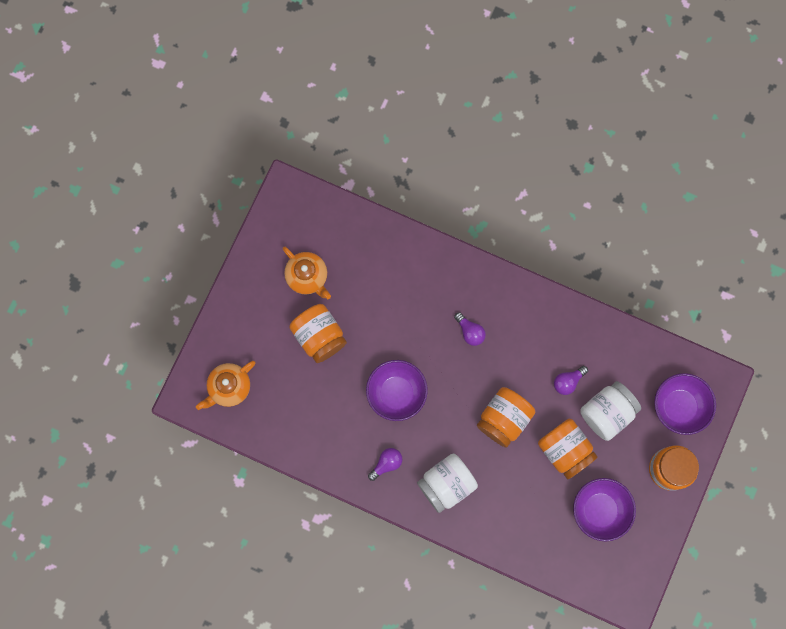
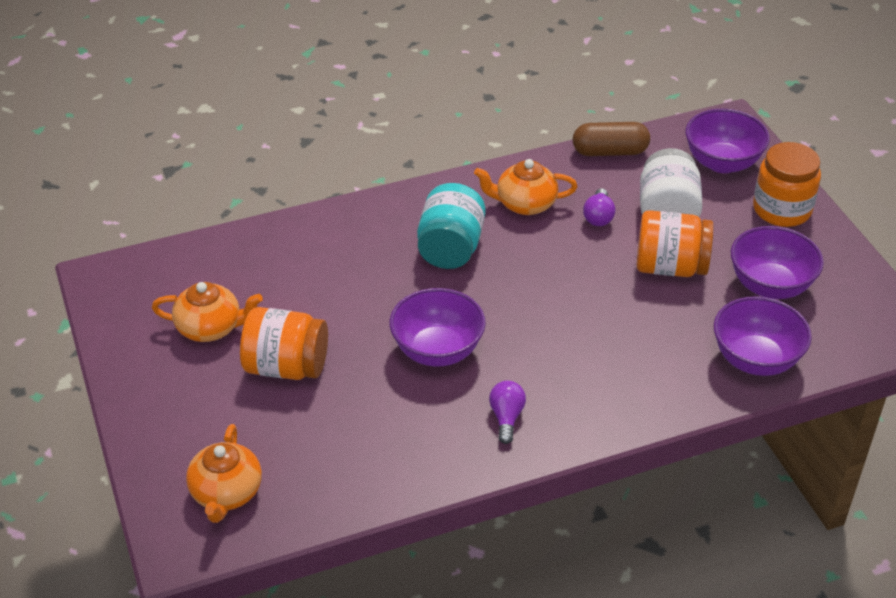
camera: 45 degrees left, 35 degrees down
(446, 484) = (594, 384): white jar -> none
(470, 332) = (450, 248): purple light bulb -> turquoise jar
(504, 419) = (578, 288): orange jar -> none
(537, 544) = (755, 359): none -> purple bowl
(540, 336) = (525, 204): none -> orange teapot
(628, 340) = (610, 151): none -> brown capsule

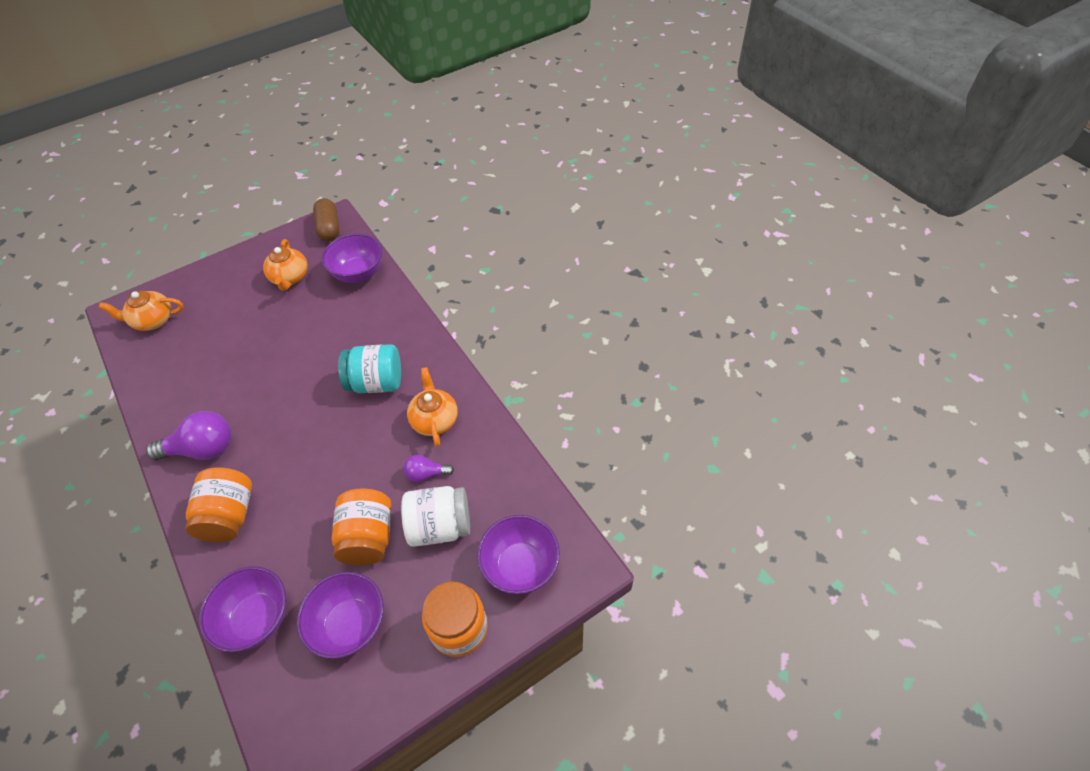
camera: 80 degrees right, 10 degrees up
(286, 367) = (255, 321): orange jar -> orange jar (229, 515)
(437, 350) = (269, 396): purple bowl -> purple bowl (358, 273)
(506, 417) = (202, 449): purple light bulb -> purple light bulb, size x1.83
(610, 151) = (516, 470): brown capsule -> brown capsule (329, 228)

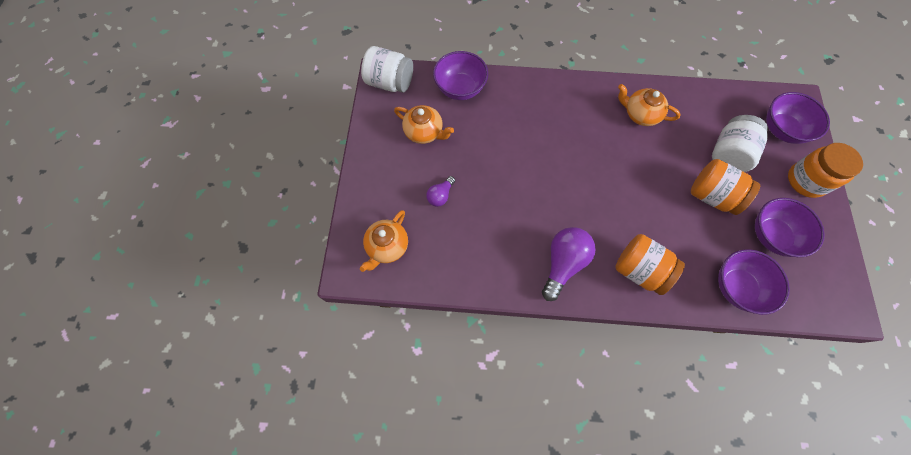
camera: 55 degrees left, 15 degrees up
(329, 228) = (390, 82): brown capsule -> white jar
(376, 383) = (582, 130): turquoise jar -> none
(426, 474) = (682, 141): purple light bulb -> purple light bulb (440, 196)

